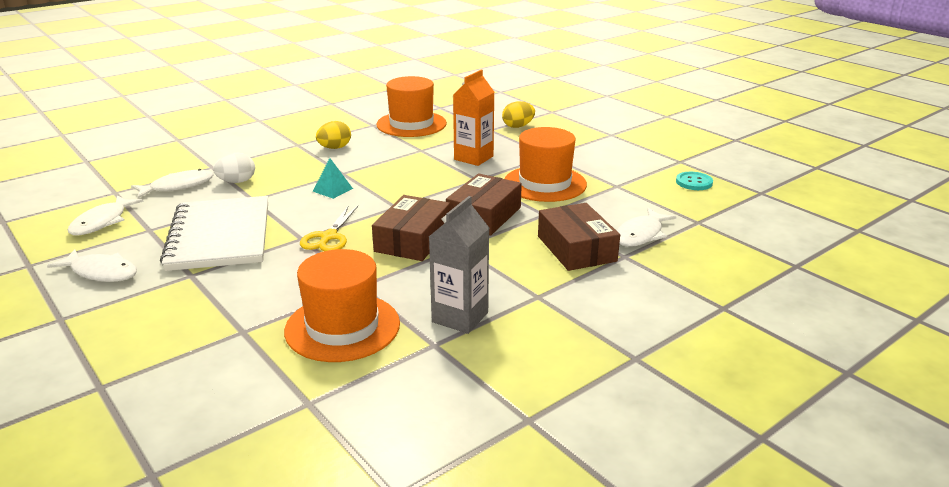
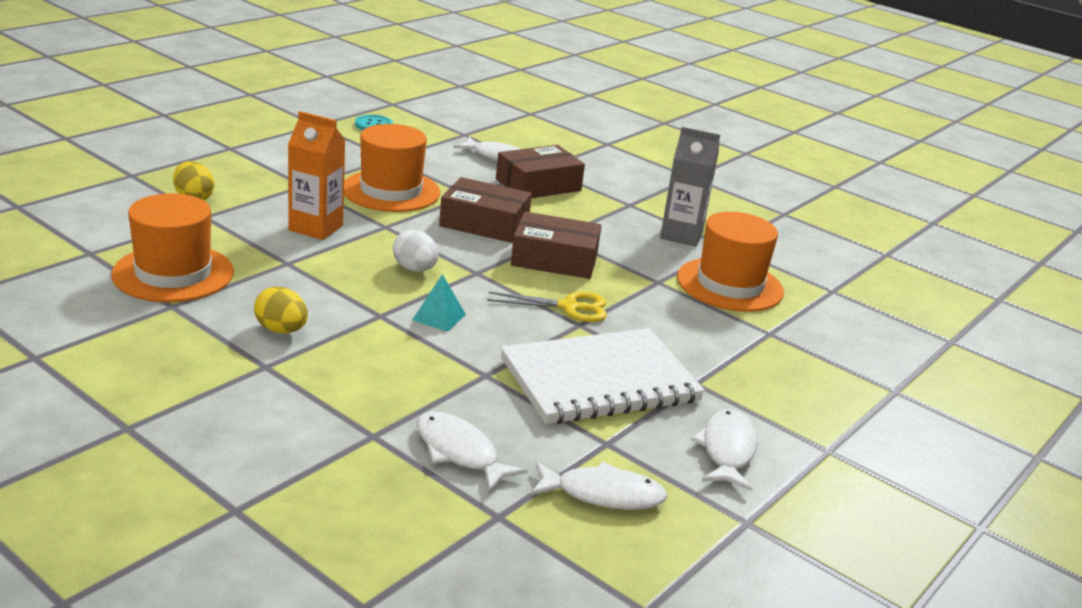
camera: 105 degrees left, 0 degrees up
(237, 182) = (429, 399): white egg -> white egg (415, 269)

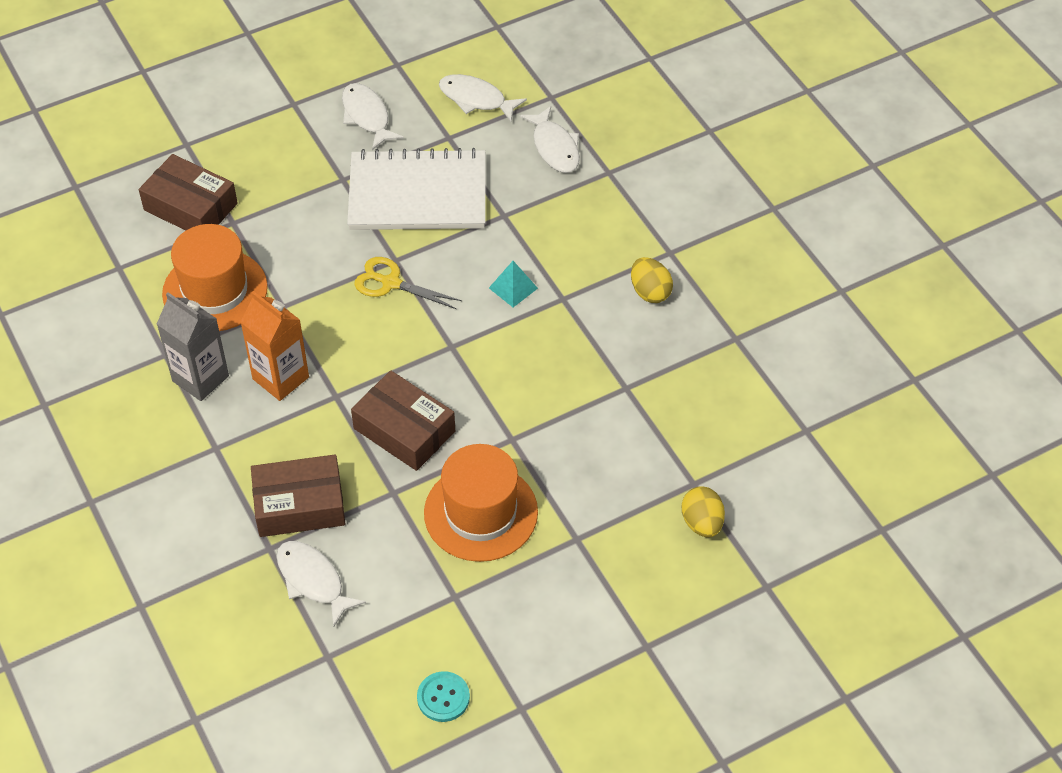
camera: 155 degrees left, 25 degrees up
(173, 273) = (731, 385): orange hat -> none
(316, 228) = (584, 445): orange carton -> orange carton (280, 378)
(415, 269) = (508, 360): white egg -> none
(554, 259) = (364, 356): brown box -> brown box (190, 207)
(727, 450) = (367, 116): white fish -> white fish turned 120 degrees clockwise

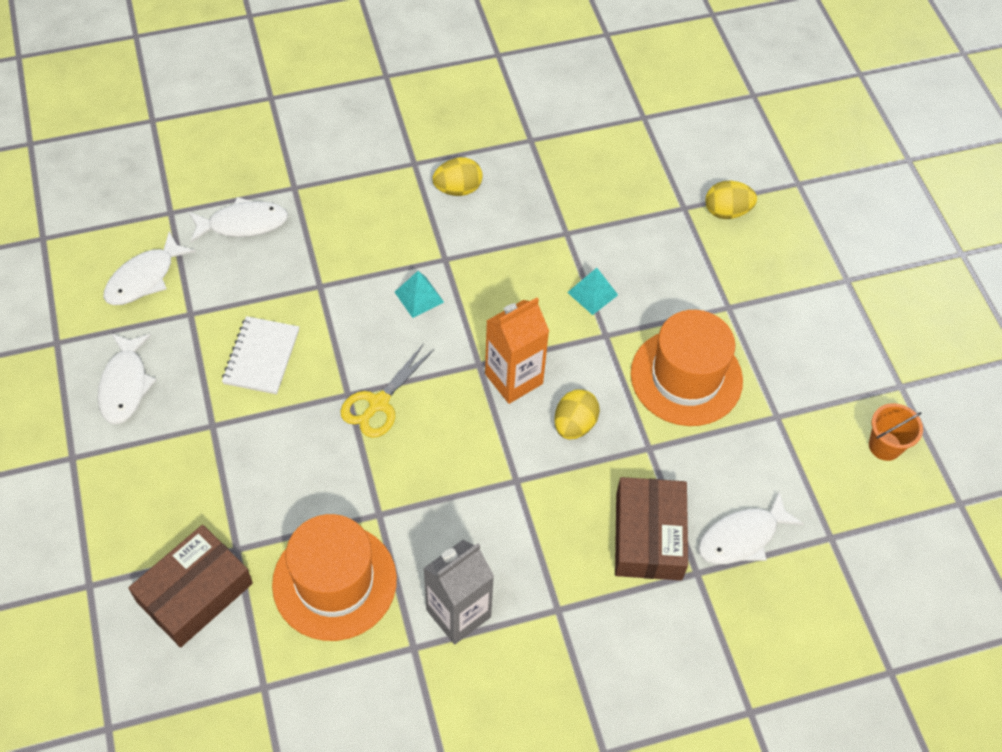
camera: 80 degrees left, 5 degrees up
(280, 378) = (479, 530): orange carton -> orange carton (514, 379)
(367, 116) = (125, 385): white fish -> white fish turned 75 degrees counterclockwise
(404, 430) = (574, 424): brown box -> yellow egg
(417, 194) = (261, 357): white notebook -> white notebook, size x0.52
(443, 697) = (885, 446): turquoise button -> orange bucket
(558, 420) = (592, 293): none -> turquoise pyramid

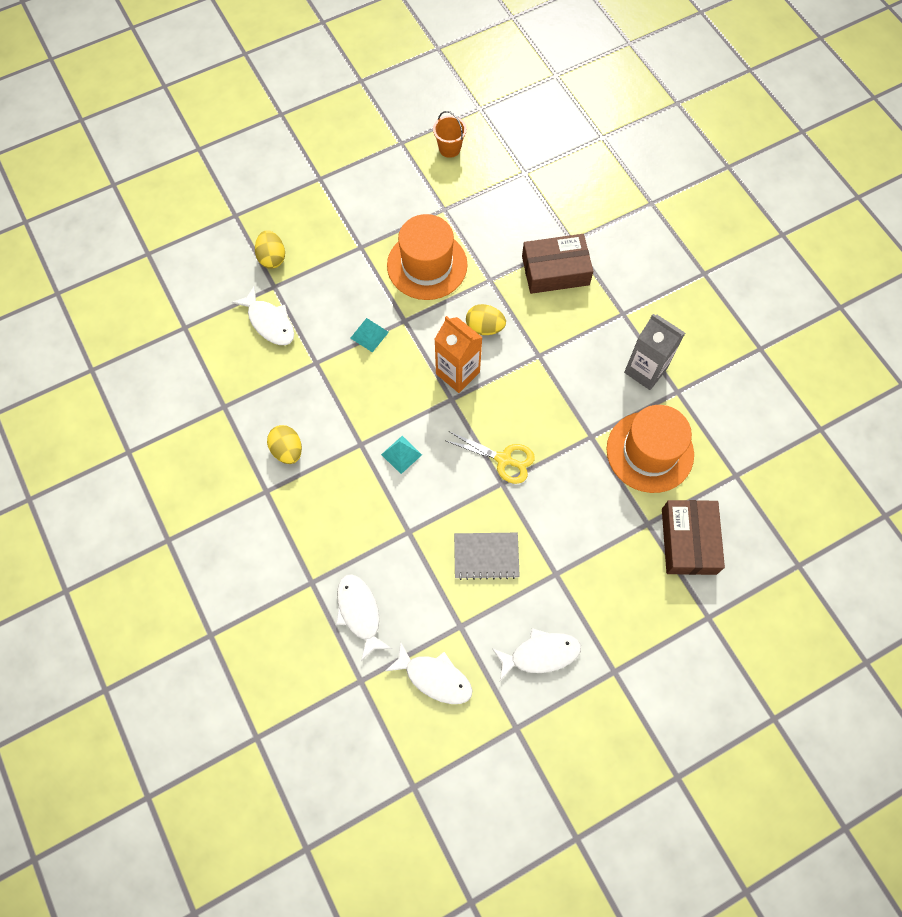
camera: 100 degrees left, 10 degrees up
(195, 592) = (688, 541): brown box -> brown box turned 60 degrees clockwise
(261, 357) = (486, 556): white notebook -> grey notebook
(742, 537) = (539, 219): white fish -> white fish (269, 322)

